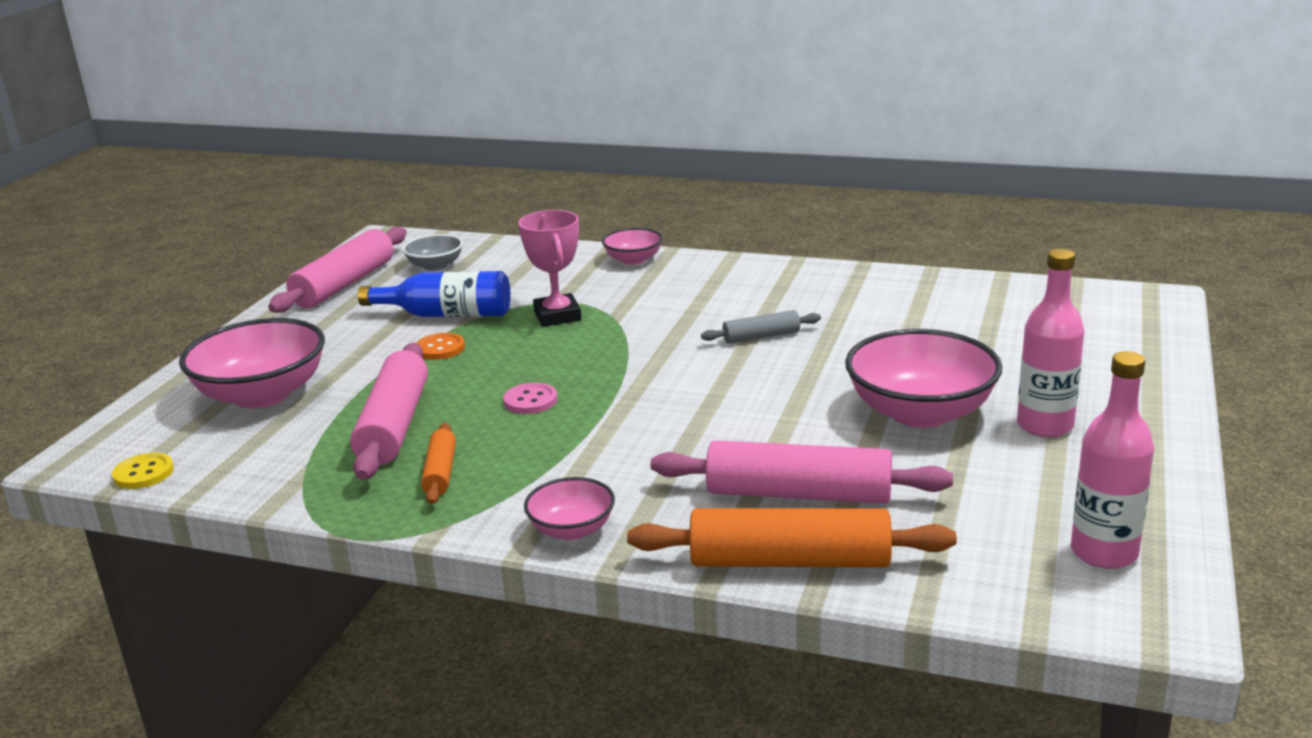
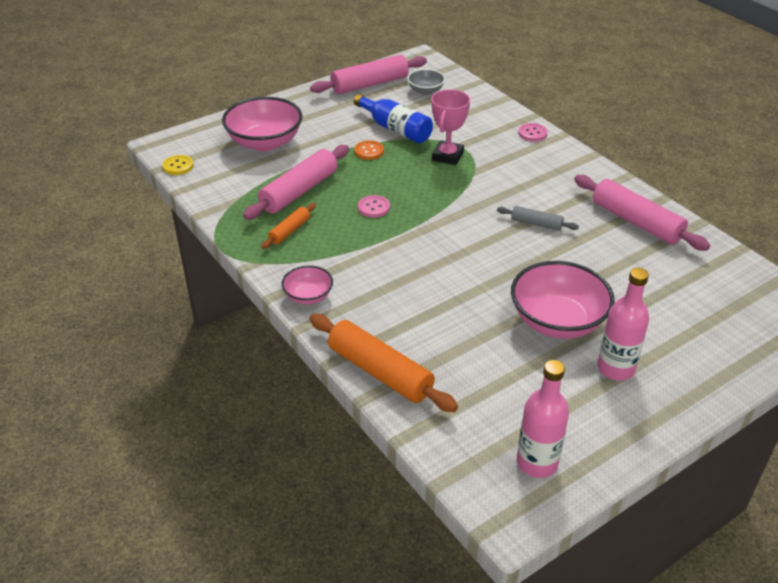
camera: 35 degrees right, 15 degrees up
(633, 260) = (532, 133): pink bowl -> pink button
(799, 494) = (431, 336): pink rolling pin -> pink rolling pin (636, 222)

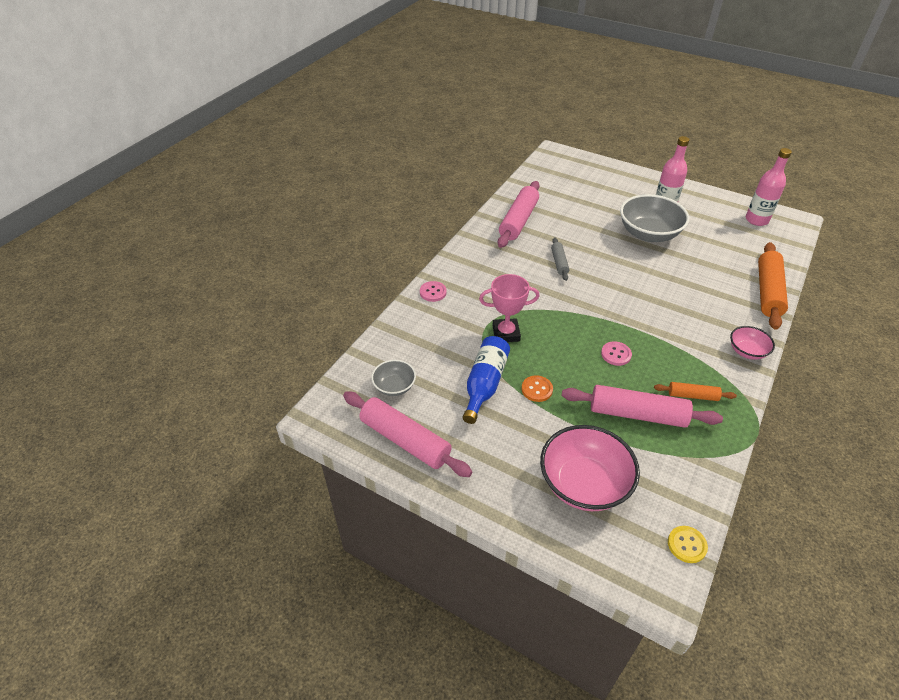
camera: 115 degrees left, 5 degrees up
(557, 321) = (648, 234): pink bowl -> grey bowl

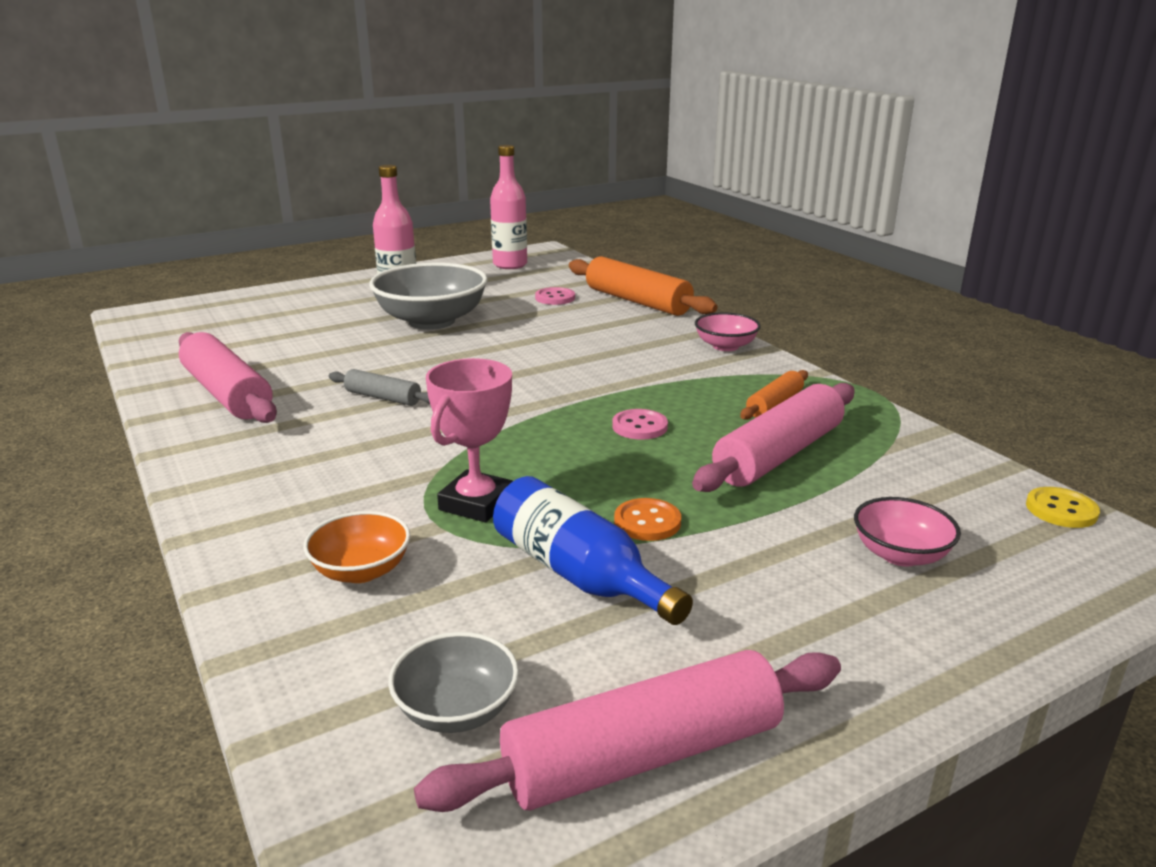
camera: 60 degrees left, 20 degrees down
(433, 292) = (250, 545): pink button -> pink button (555, 298)
(441, 326) = (361, 571): none -> orange bowl
(584, 484) = (900, 554): pink bowl -> pink bowl, size x0.53

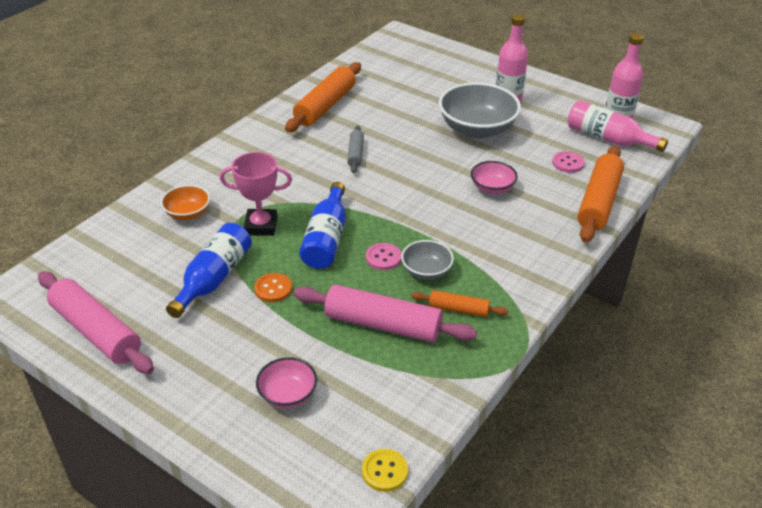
camera: 65 degrees right, 15 degrees up
(227, 394) = (325, 106): pink rolling pin -> orange rolling pin
(456, 710) = (107, 273): grey bowl -> grey bowl (426, 271)
(534, 274) = (608, 139): none -> pink bottle
(561, 457) = (326, 239): none -> blue bottle
(725, 346) = (545, 266): pink bowl -> pink bowl (492, 188)

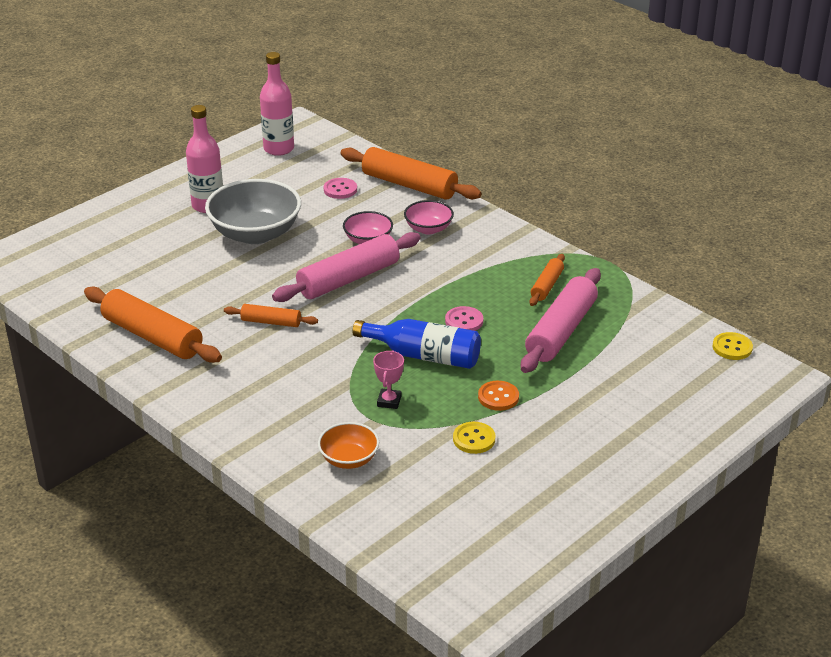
camera: 80 degrees left, 5 degrees down
(96, 331) = (546, 528): pink rolling pin -> pink rolling pin (348, 279)
(214, 278) = (474, 439): blue bottle -> yellow button
(261, 226) = (389, 401): pink trophy -> pink trophy, size x0.59
(288, 394) = (646, 395): pink bowl -> pink bowl (428, 229)
(355, 154) = (271, 322): grey rolling pin -> orange rolling pin
(426, 271) = (490, 297): grey bowl -> none
(608, 139) = (306, 159): pink bottle -> none

